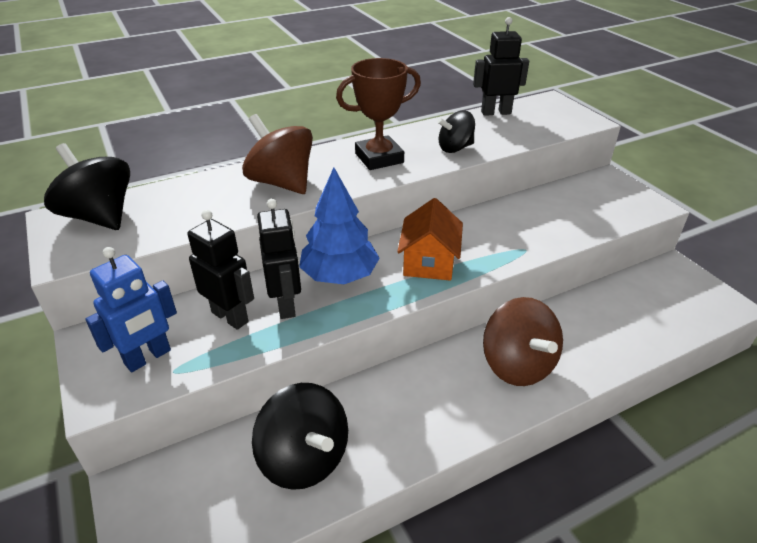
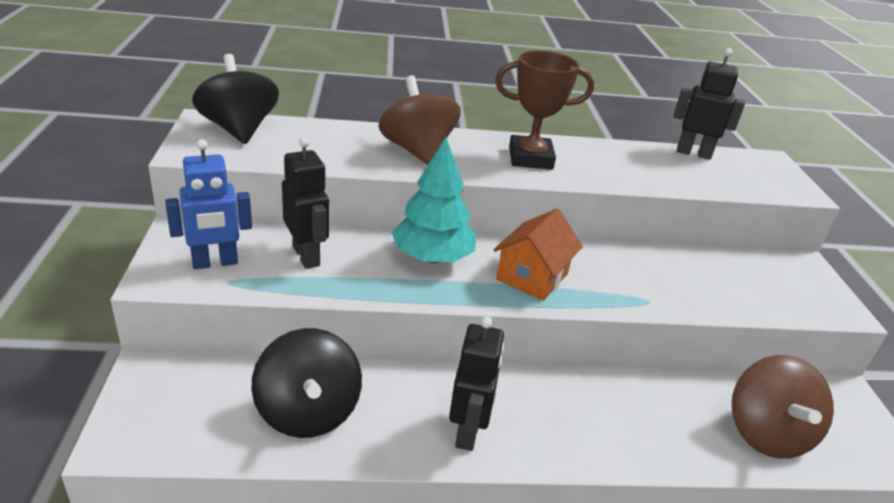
camera: 20 degrees right, 5 degrees down
(286, 305) = (364, 264): black robot -> black robot (468, 432)
(340, 275) = (432, 257): blue tree -> turquoise tree
(455, 148) = (619, 173): black spinning top -> none
(517, 365) = (580, 418): brown spinning top -> brown spinning top (766, 433)

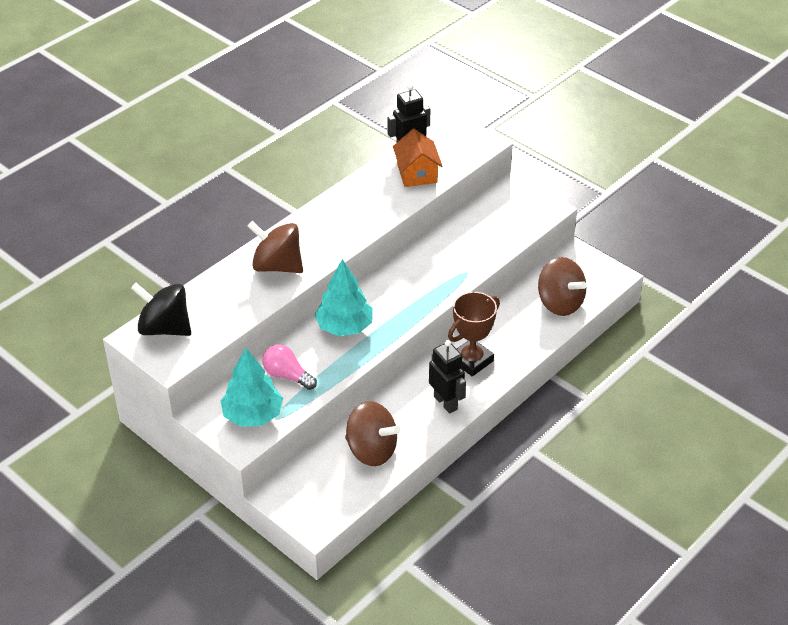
camera: 40 degrees left, 10 degrees up
(215, 263) = (252, 415): blue robot -> turquoise tree
(307, 256) = (287, 375): black robot -> pink light bulb
(308, 412) = (371, 450): black spinning top -> brown spinning top
(530, 158) = (337, 224): brown trophy -> brown trophy (471, 360)
(532, 276) = (402, 300): orange house -> orange house (417, 173)

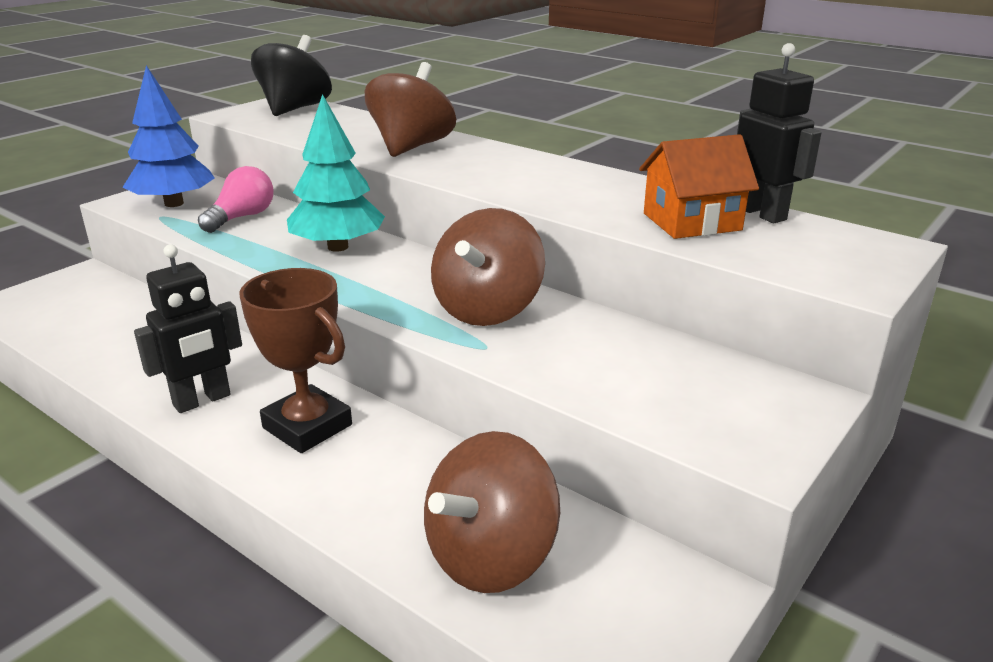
camera: 85 degrees right, 15 degrees down
(252, 415) = (174, 203): turquoise tree -> blue tree
(371, 450) = (123, 336): brown spinning top -> brown spinning top (487, 309)

